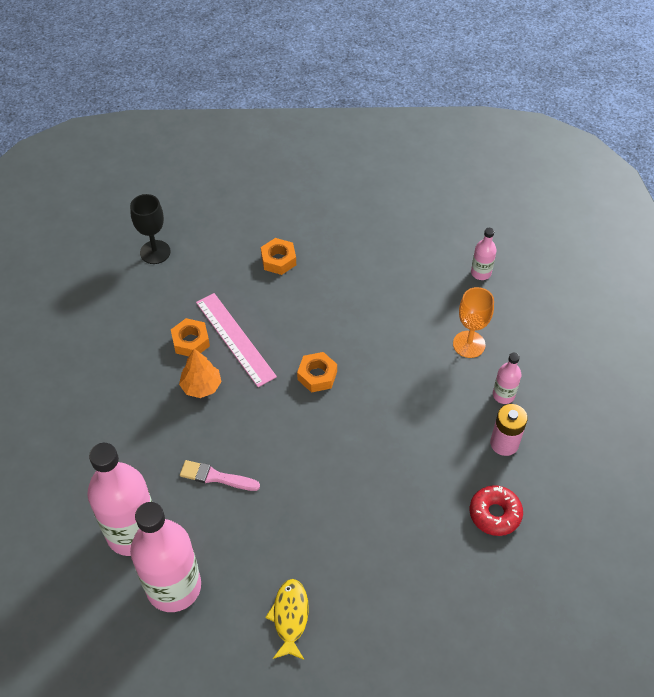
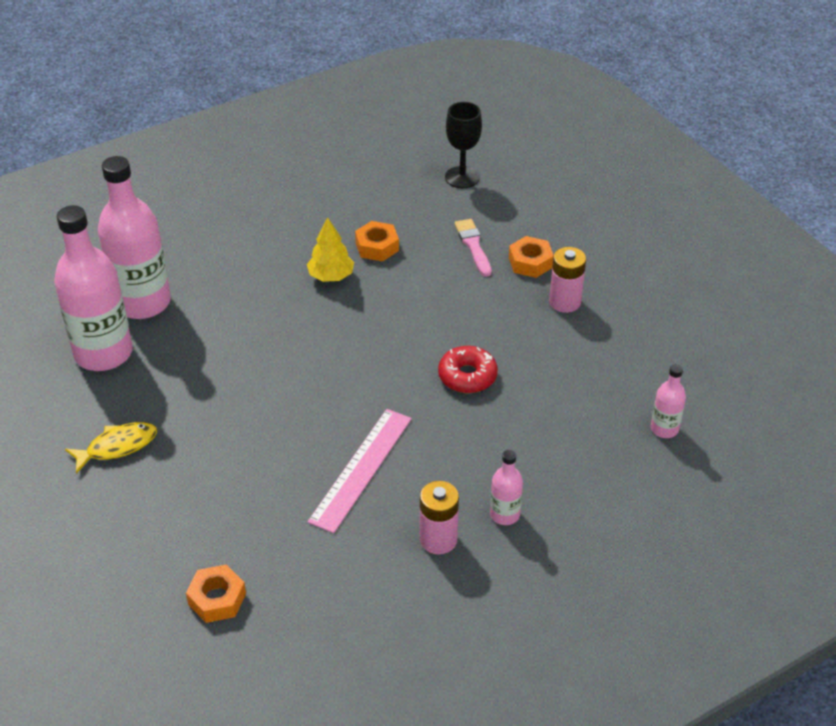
camera: 60 degrees right, 10 degrees down
(201, 386) = (331, 276): orange tree -> yellow tree
(216, 477) = (236, 330): pink brush -> pink brush (473, 245)
(235, 339) = (405, 274): pink ruler -> pink ruler (361, 469)
(317, 375) = (408, 351): orange nut -> orange nut (217, 599)
(332, 262) = (565, 302): none -> pink battery
(469, 344) = (551, 457): orange goblet -> none
(495, 514) = (339, 565): red donut -> red donut (467, 376)

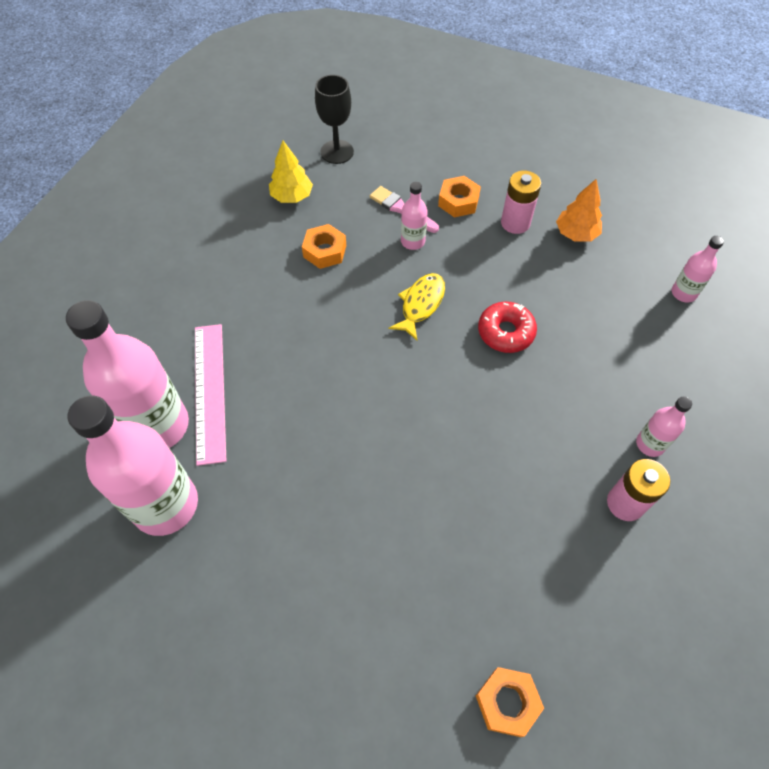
camera: 35 degrees left, 15 degrees up
(117, 447) = (269, 600): yellow fish -> yellow fish (421, 304)
(331, 276) = (310, 300): yellow tree -> yellow tree (292, 196)
(361, 469) = (504, 476): pink ruler -> pink ruler (210, 391)
(458, 274) = (412, 241): none -> pink bottle
(613, 336) = (576, 234): none -> orange tree

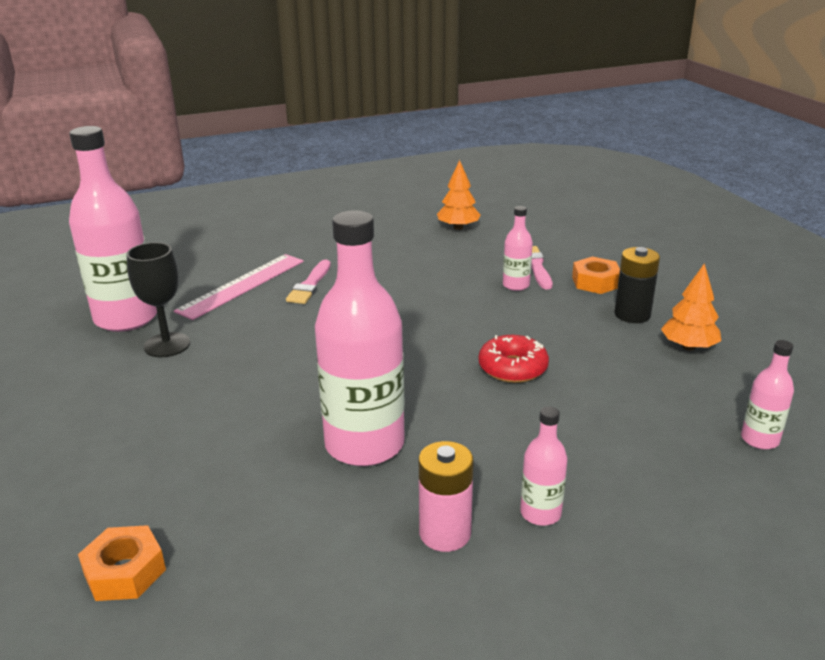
camera: 45 degrees right, 30 degrees down
(158, 426) = (186, 284): pink bottle -> pink bottle (364, 444)
(265, 349) = (310, 285): none -> pink brush
(292, 196) = (458, 227): yellow tree -> orange tree
(325, 251) = (436, 261): orange nut -> none
(337, 152) = (531, 221): black goblet -> black goblet (167, 345)
(421, 304) = (464, 318): yellow fish -> none
(515, 223) = (632, 315): pink battery -> black battery

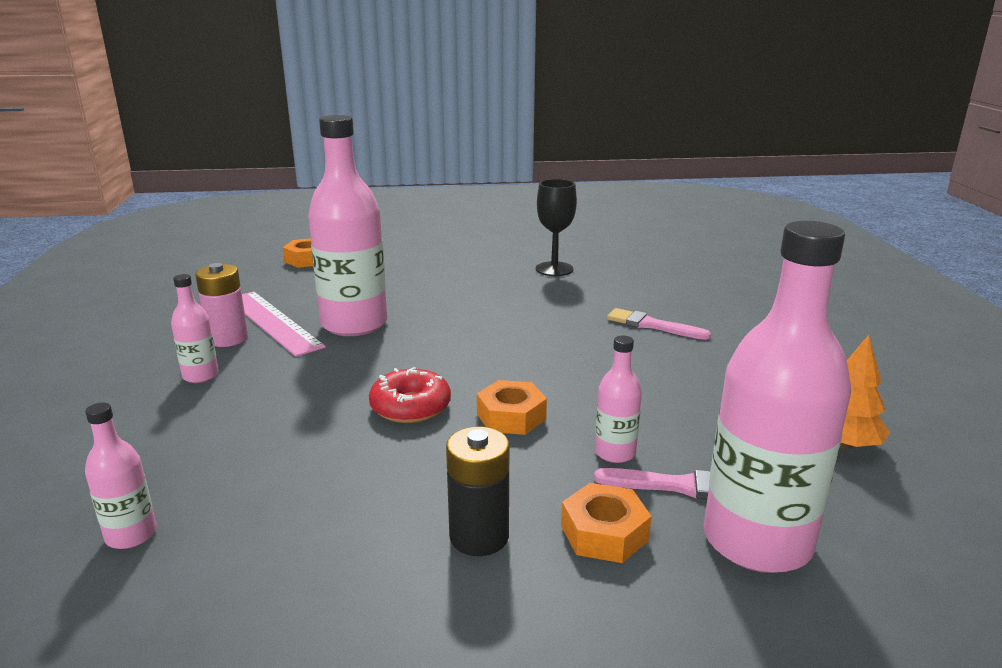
camera: 105 degrees right, 5 degrees down
(126, 318) = (608, 257): pink bottle -> pink bottle (757, 541)
(242, 285) = (660, 297): pink ruler -> pink ruler (273, 322)
(497, 324) = (511, 416): none -> orange nut
(688, 347) = (356, 561): orange tree -> none

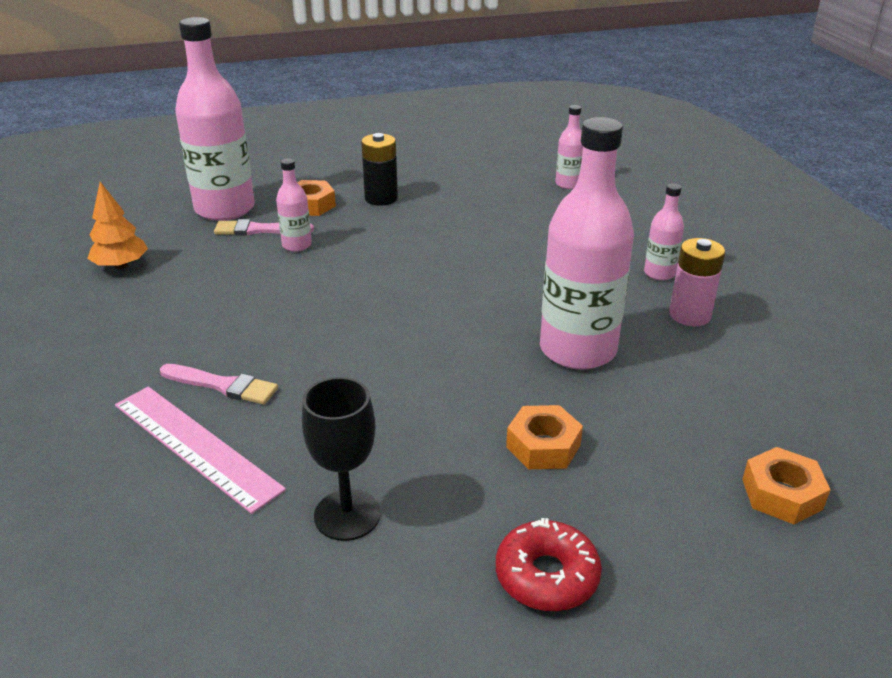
camera: 170 degrees right, 10 degrees up
(273, 322) = (671, 343): pink ruler -> pink ruler (195, 446)
(410, 407) = (459, 263): red donut -> red donut (546, 576)
(511, 416) = (375, 263): orange nut -> orange nut (543, 446)

